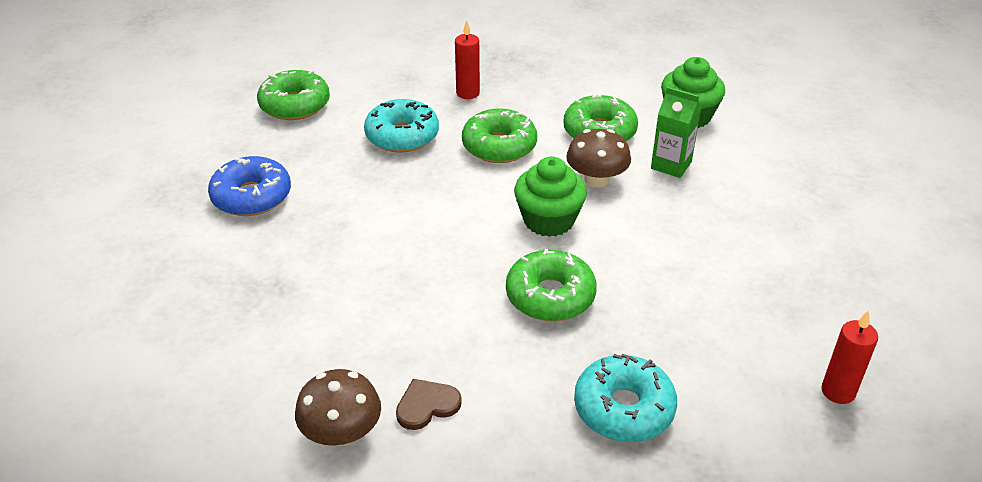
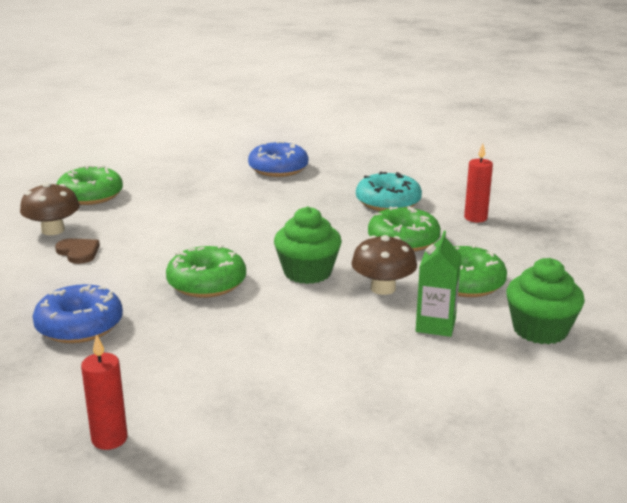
camera: 75 degrees right, 15 degrees down
(295, 105) = (399, 162): green donut -> green donut (90, 195)
(623, 408) = (79, 326): turquoise donut -> blue donut

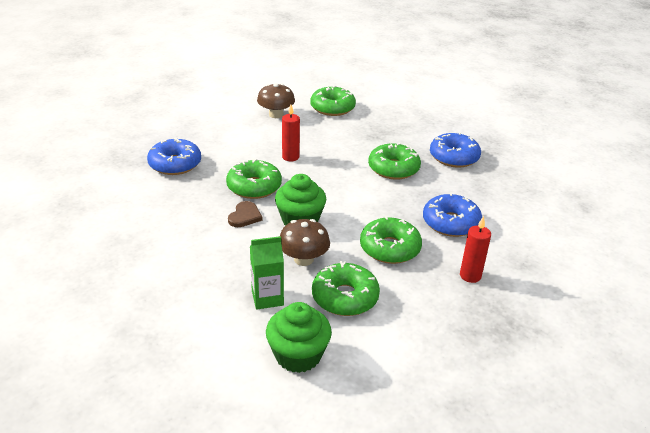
camera: 60 degrees right, 10 degrees up
(78, 252) = (256, 132): brown heart -> brown heart (245, 216)
(109, 439) = (73, 214): red candle -> red candle (290, 157)
(264, 200) = (393, 168): none -> green donut
(388, 202) = (450, 223): turquoise donut -> blue donut

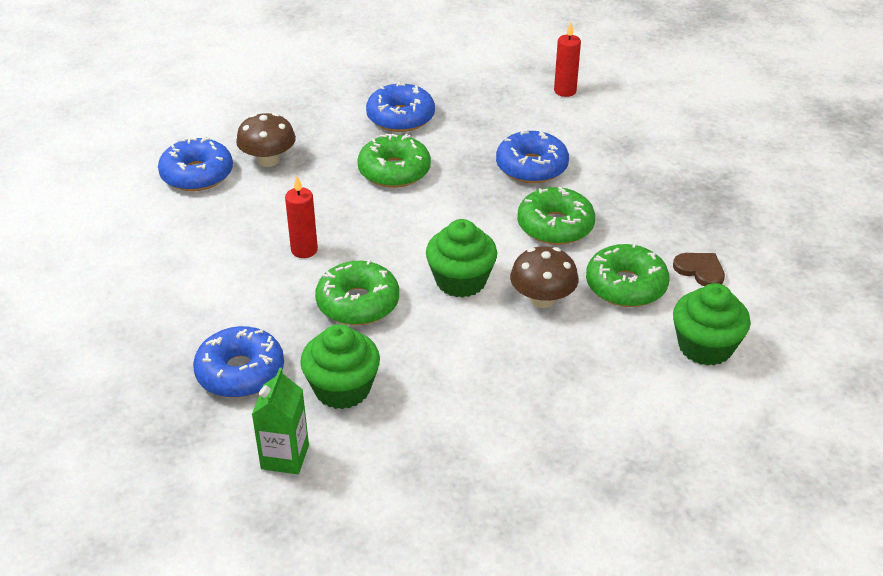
camera: 65 degrees left, 5 degrees up
(176, 200) = (342, 389): none -> green cupcake
(245, 216) = (424, 328): brown heart -> brown heart (700, 270)
(267, 298) = (601, 347): green carton -> green carton (285, 457)
(276, 114) = (171, 233): brown mushroom -> brown mushroom (268, 160)
(332, 108) = (197, 174): green donut -> blue donut
(470, 276) = (629, 186): red candle -> red candle (565, 91)

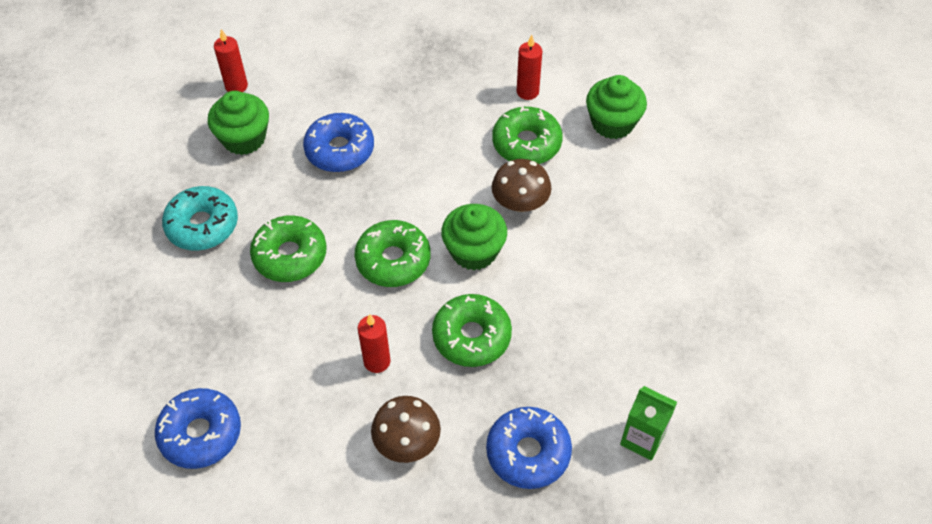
camera: 70 degrees left, 15 degrees up
(268, 160) = (211, 360): brown mushroom -> brown mushroom (407, 442)
(342, 389) = (576, 376): green cupcake -> green cupcake (244, 138)
(400, 117) = (202, 225): blue donut -> turquoise donut
(555, 226) = (431, 162): green donut -> green donut (393, 260)
(700, 270) = (527, 92): brown heart -> red candle

